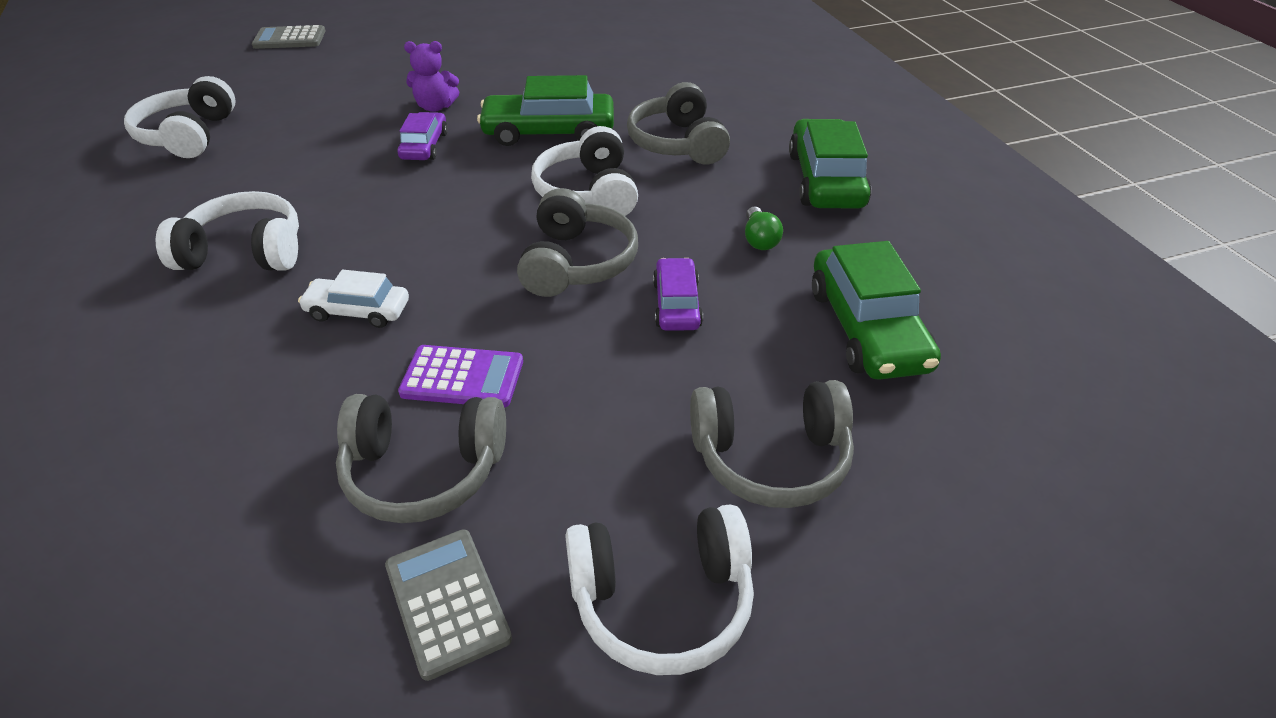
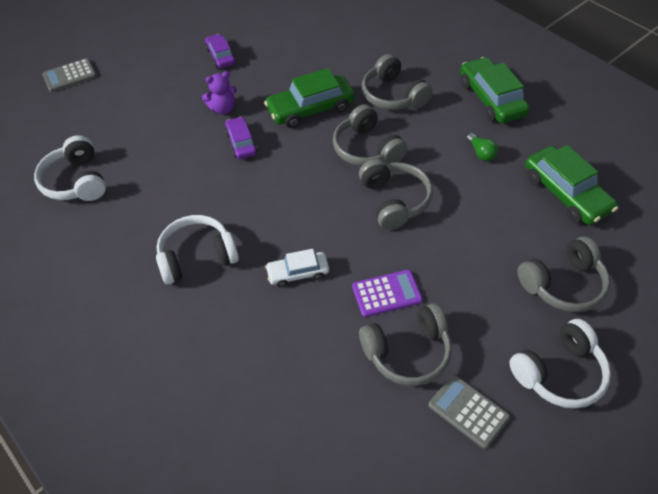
camera: 20 degrees left, 10 degrees up
(589, 193) = (367, 149): white headphones -> grey headphones
(677, 304) = (465, 210): purple car -> purple car (221, 56)

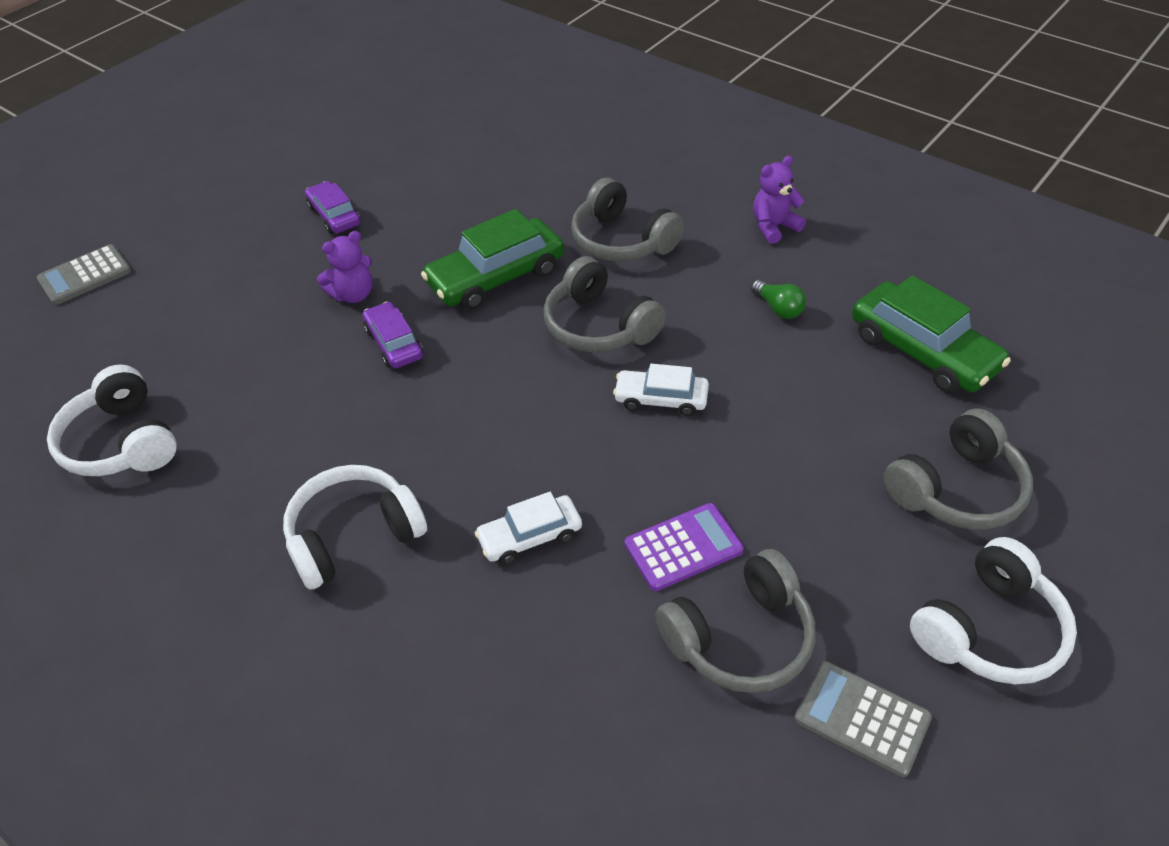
camera: 10 degrees left, 5 degrees down
(394, 201) = (661, 399): grey headphones -> white car
(491, 99) = (774, 227): green car -> purple teddy bear

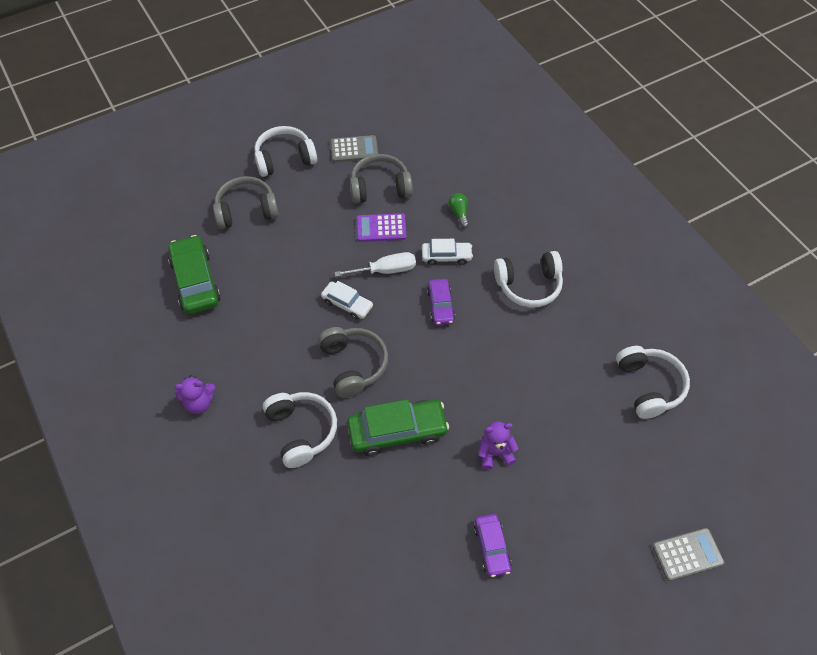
camera: 160 degrees left, 10 degrees up
(394, 343) = (479, 400): purple car -> purple car (440, 305)
(622, 240) = (301, 431): grey headphones -> white headphones
(628, 472) = (386, 270): none -> white screwdriver
(778, 308) = (246, 338): green light bulb -> green light bulb (459, 213)
(862, 718) = (354, 149): grey calculator -> grey calculator turned 60 degrees counterclockwise

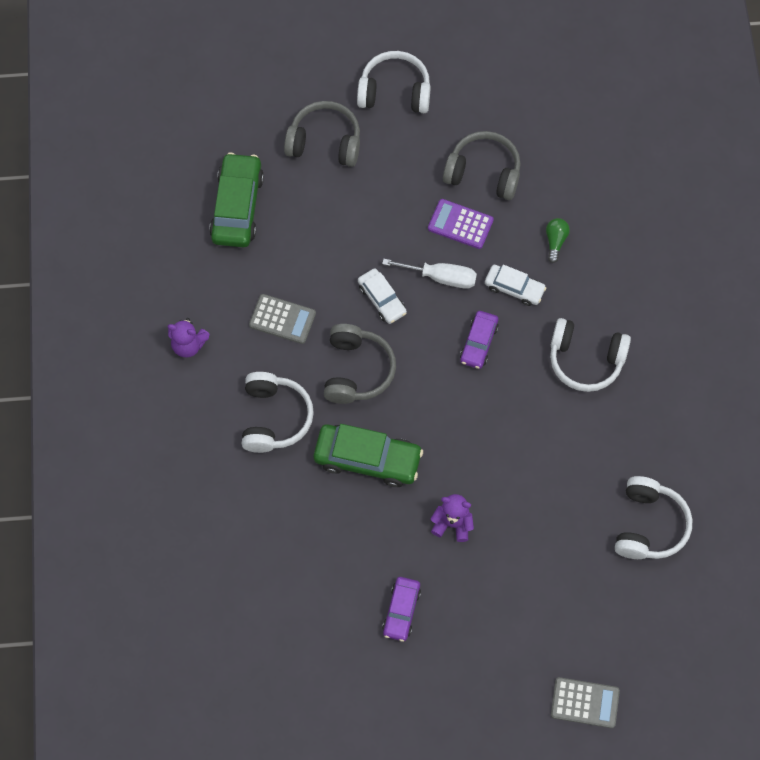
camera: 25 degrees right, 10 degrees up
(354, 149) = (478, 111): grey calculator -> grey calculator (282, 319)

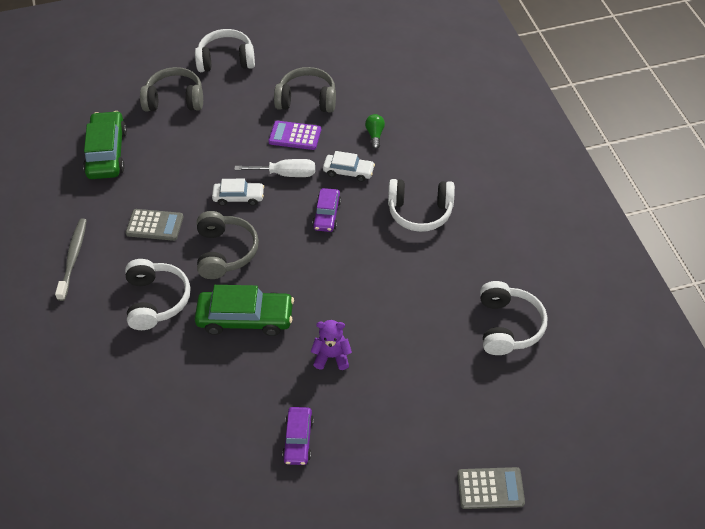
camera: 10 degrees left, 15 degrees down
(188, 345) = (73, 258): purple teddy bear -> grey toothbrush
(382, 299) = (238, 197): white car -> white car turned 45 degrees counterclockwise

